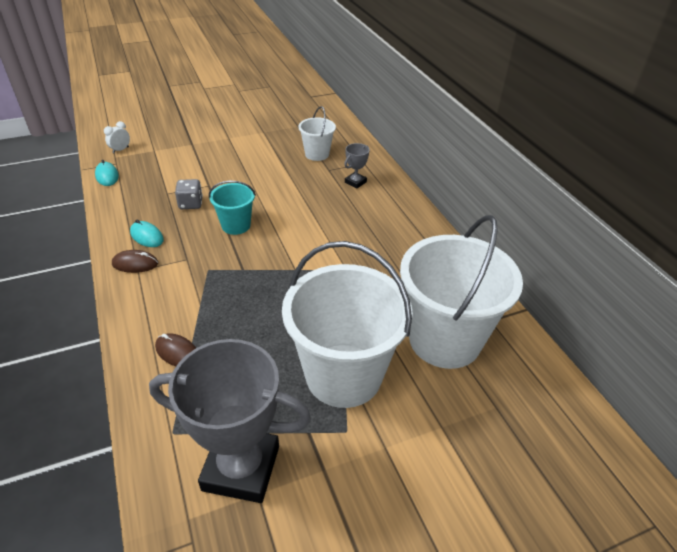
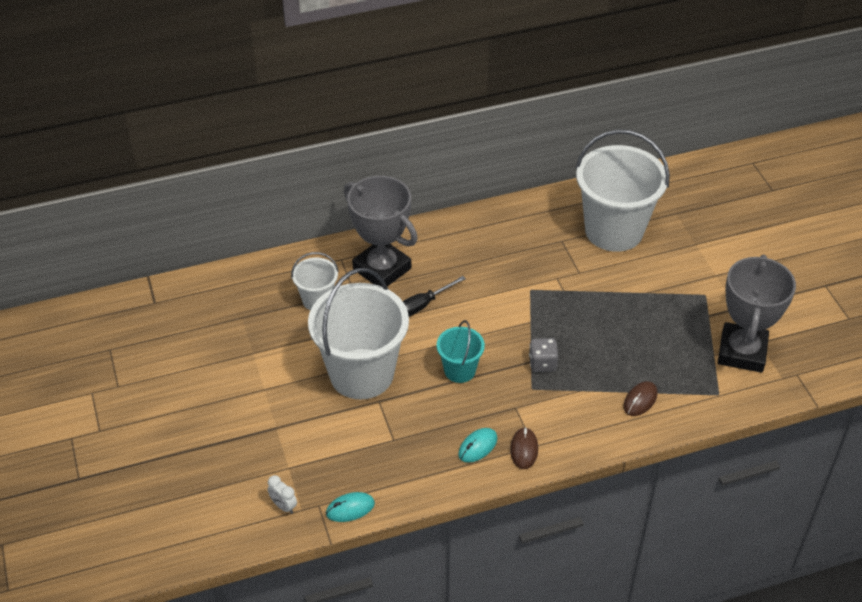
camera: 85 degrees left, 5 degrees up
(190, 204) = (417, 414): grey dice -> grey dice (542, 363)
(314, 204) = (423, 305): none -> black screwdriver
(343, 375) = (655, 293): white bucket -> white bucket (361, 374)
(355, 182) = (382, 269): grey trophy -> grey trophy, size x2.30

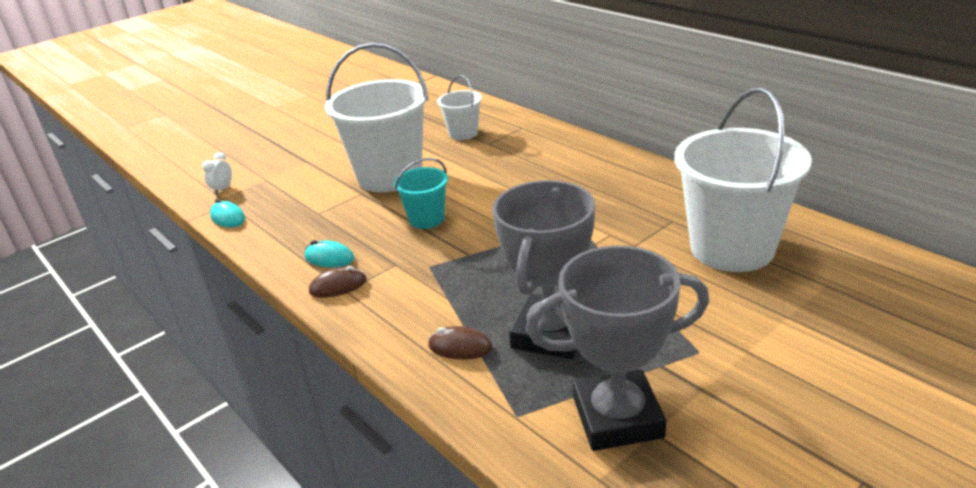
camera: 70 degrees right, 15 degrees down
(382, 269) = (527, 146): grey trophy -> grey trophy (550, 333)
(423, 305) = (499, 177): black screwdriver -> none
(542, 363) = (471, 262): grey dice -> none

